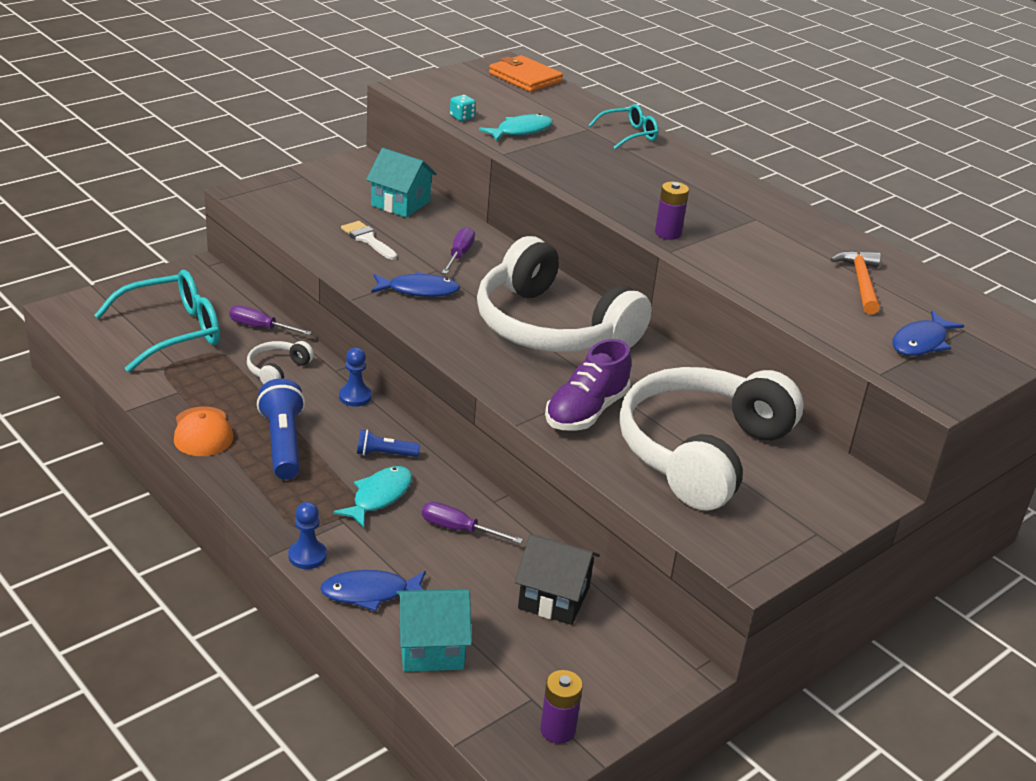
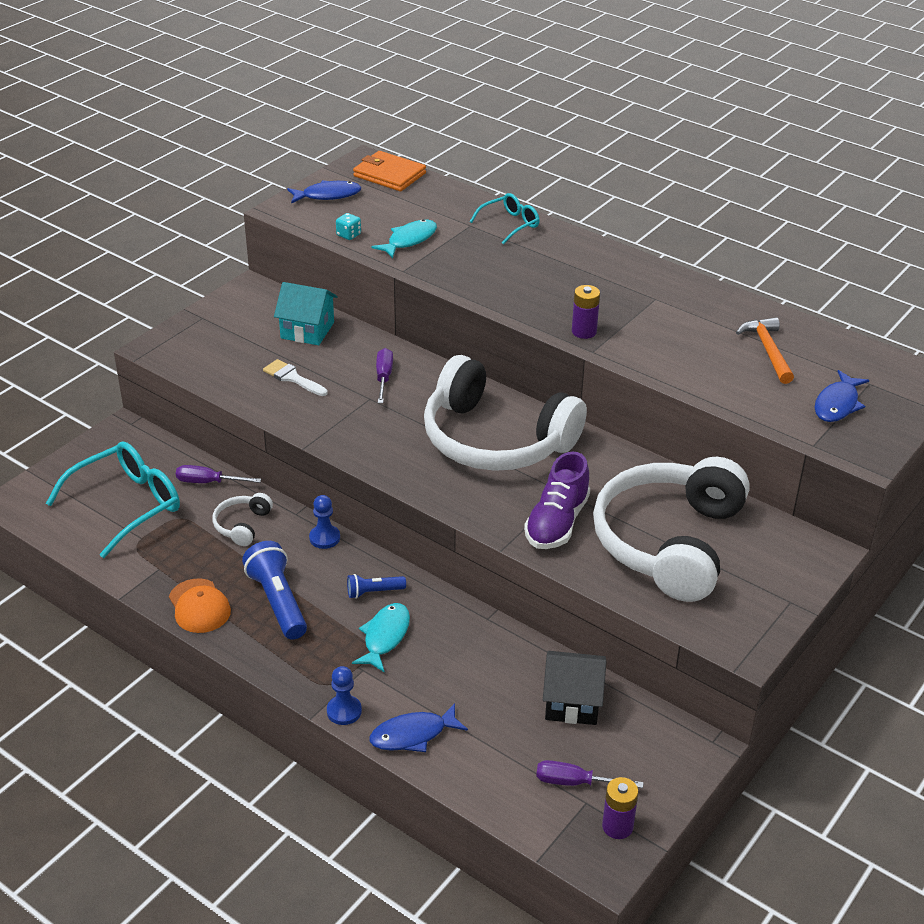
camera: 10 degrees left, 5 degrees up
(419, 290) = (361, 425): blue fish -> blue fish (328, 195)
(431, 648) = (484, 775): turquoise house -> none
(459, 529) = (467, 654): purple screwdriver -> purple screwdriver (575, 782)

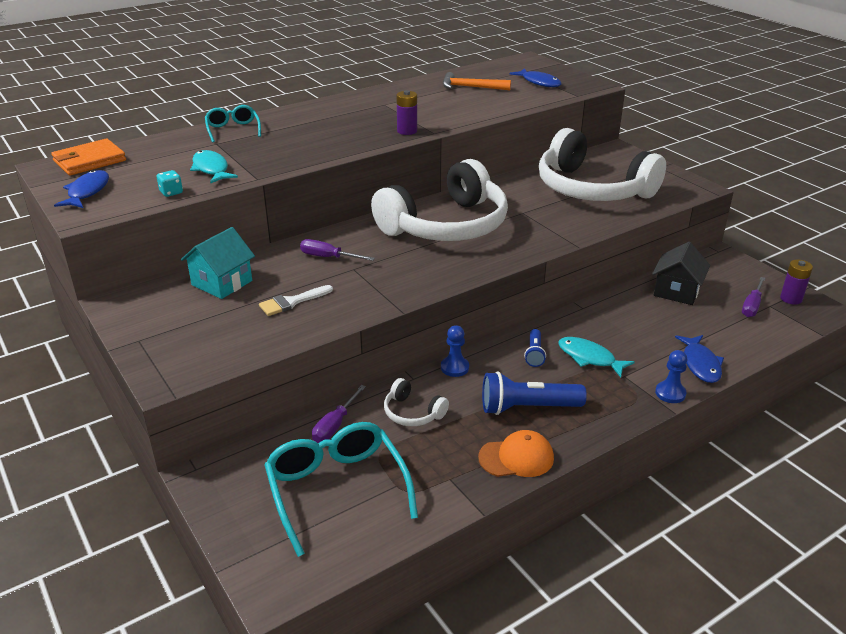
camera: 70 degrees left, 5 degrees down
(557, 522) = (556, 221): purple shoe -> none

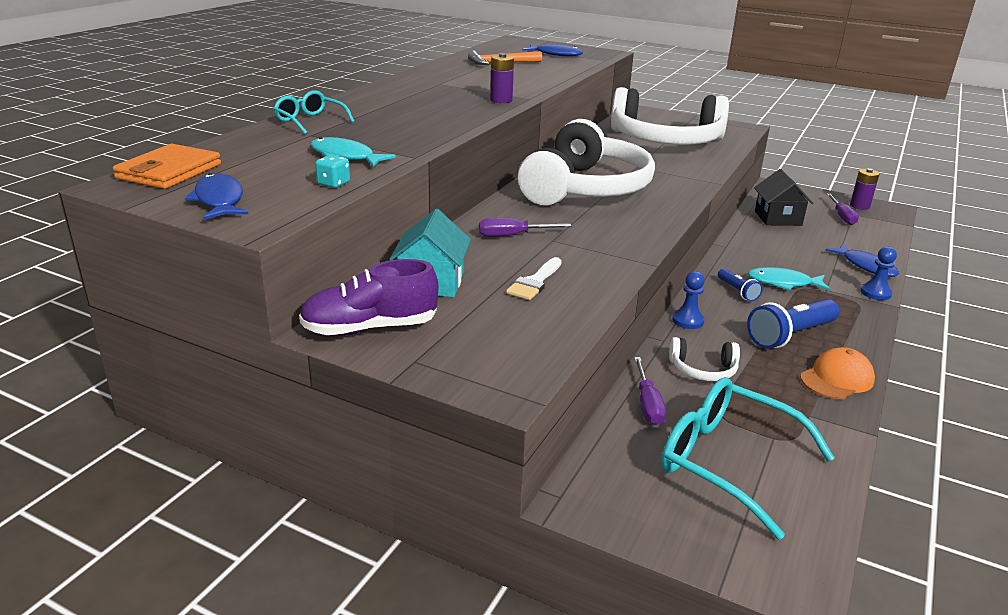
camera: 30 degrees left, 5 degrees down
(142, 308) = (370, 328): none -> purple shoe

